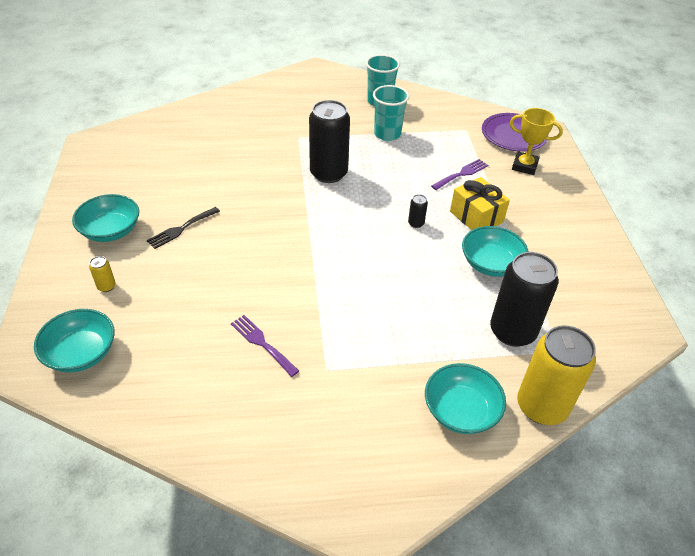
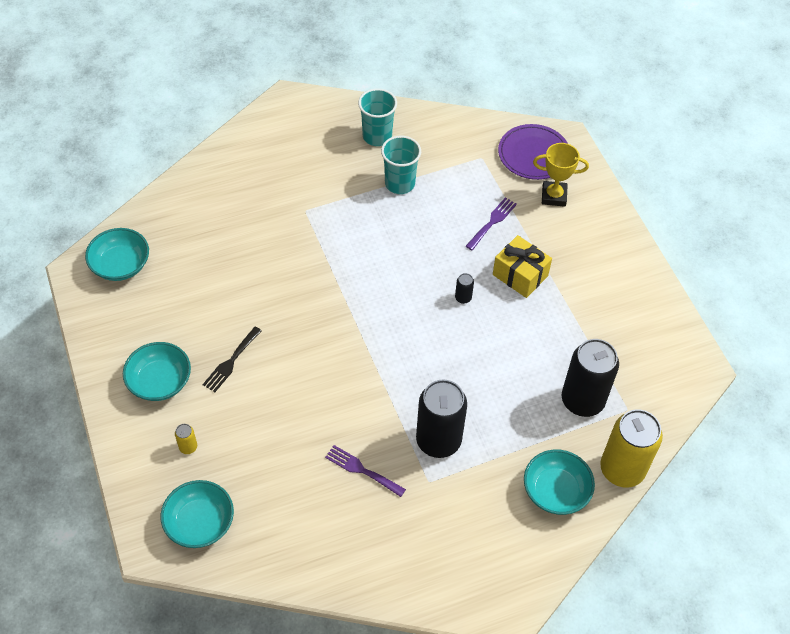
camera: 15 degrees left, 10 degrees up
(328, 173) = (355, 254): black can -> black can (438, 440)
(491, 263) = (547, 329): turquoise bowl -> turquoise bowl (121, 265)

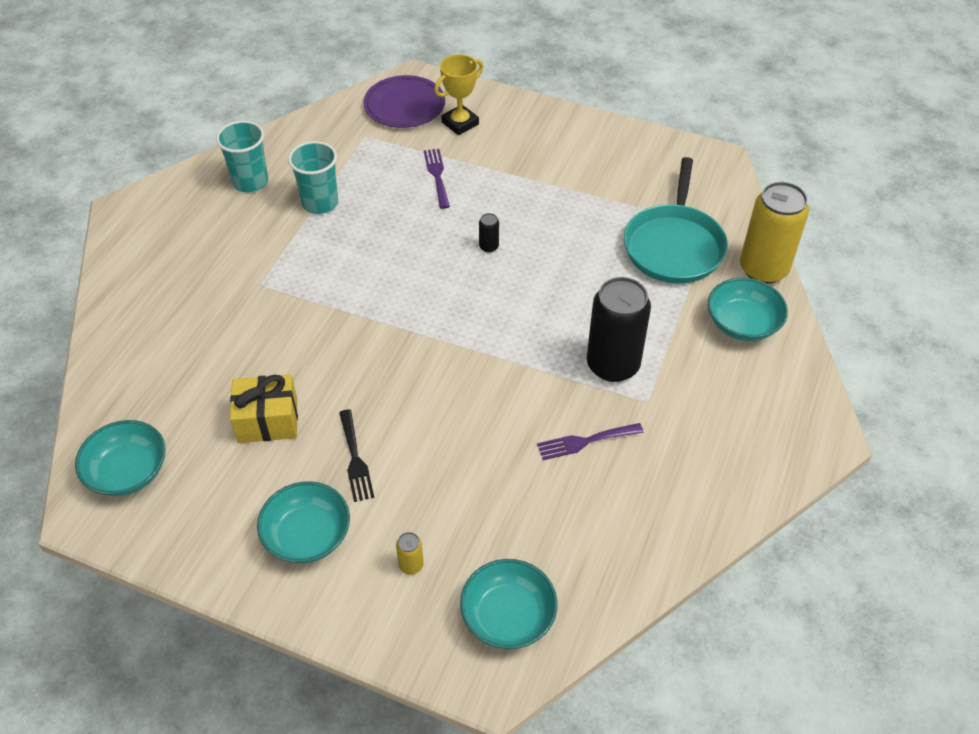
camera: 45 degrees left, 5 degrees down
(520, 275) = (510, 196): yellow gift -> yellow gift (268, 420)
(582, 400) = (674, 246): black can -> turquoise pan

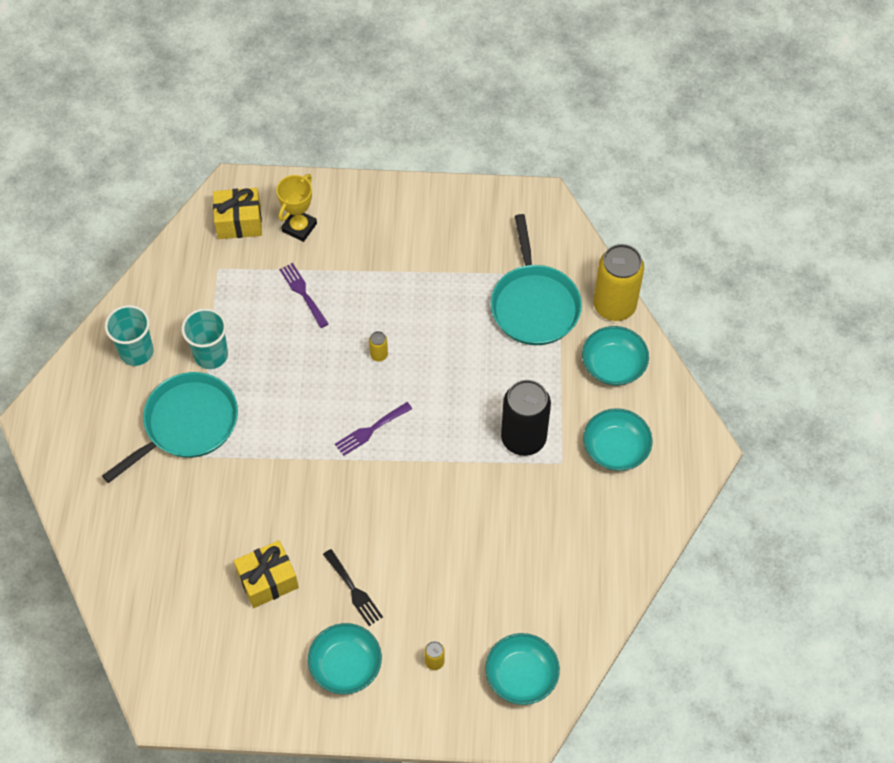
camera: 20 degrees left, 10 degrees up
(128, 472) = (177, 662): turquoise bowl -> turquoise bowl (615, 449)
(264, 254) = (187, 424): none -> turquoise pan
(404, 105) = (239, 222): purple plate -> yellow gift
(489, 246) = (379, 355): black can -> yellow can
(585, 441) = (526, 514): purple fork -> purple fork (370, 430)

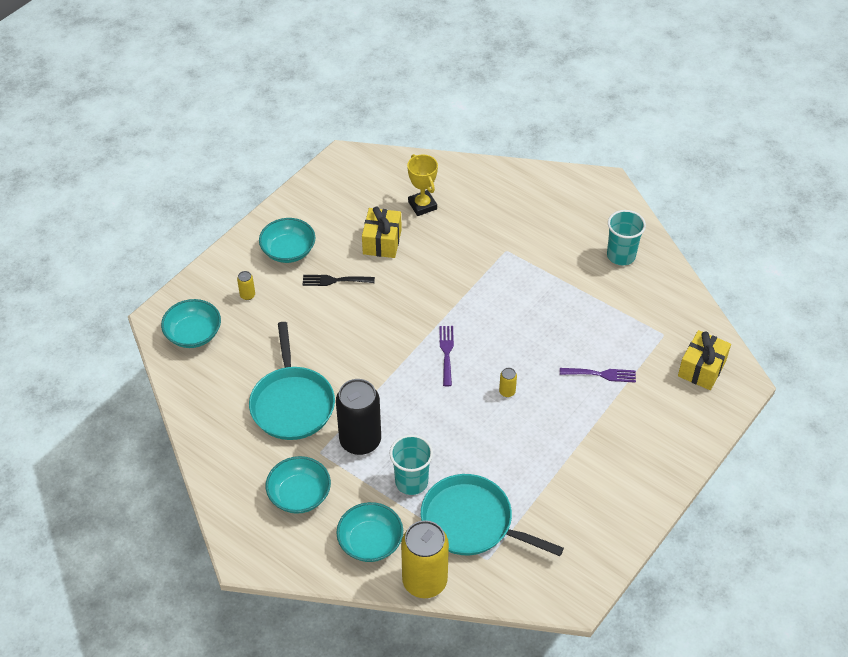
camera: 125 degrees right, 10 degrees down
(187, 424) = (537, 256): turquoise pan -> turquoise pan (292, 403)
(211, 355) = (585, 294): turquoise cup -> turquoise cup (411, 482)
(299, 227) = (669, 404): yellow trophy -> yellow trophy (422, 205)

